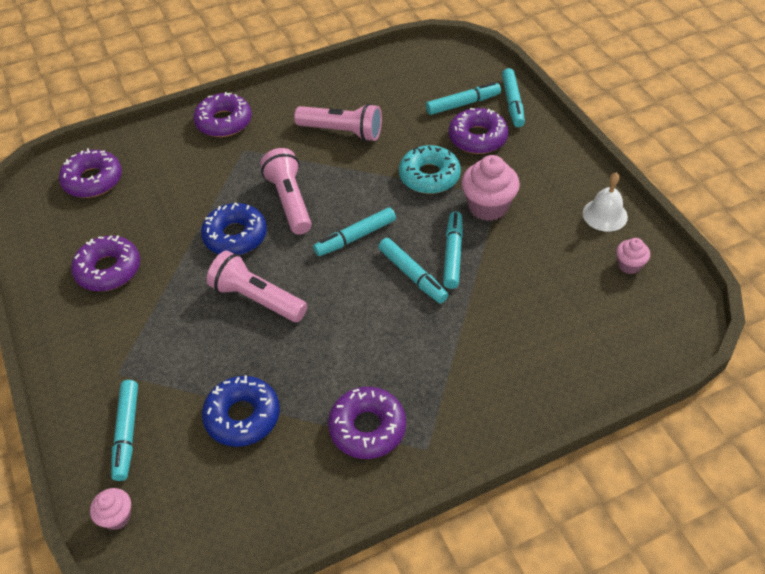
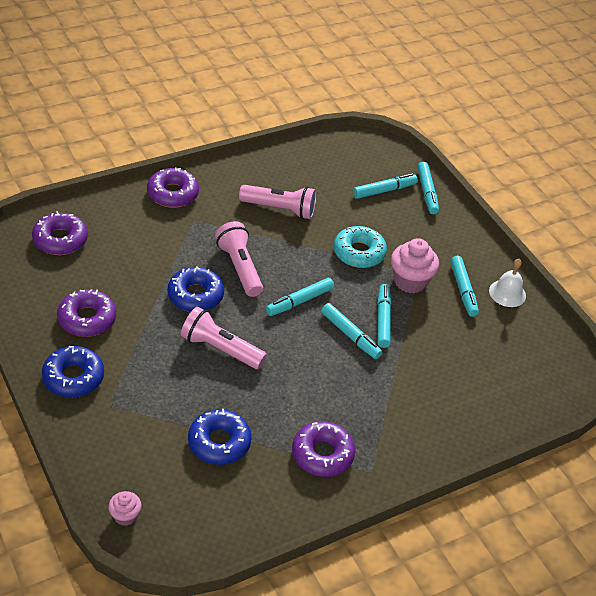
camera: 10 degrees left, 5 degrees down
(82, 340) = (73, 377): none -> blue donut
(127, 433) = (124, 453): turquoise marker -> turquoise marker (463, 290)
(477, 138) = (398, 221): purple donut -> none
(629, 265) = (527, 335): pink cupcake -> none

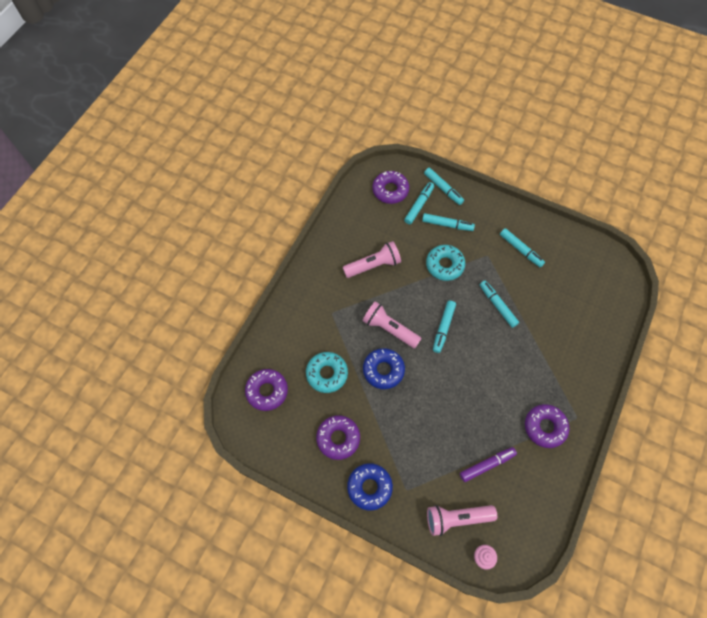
camera: 30 degrees left, 20 degrees up
(134, 263) = (327, 374): none -> turquoise donut
(173, 194) = (301, 301): purple donut -> purple donut (390, 190)
(219, 442) = (487, 465): blue donut -> purple marker
(220, 349) = (431, 398): pink flashlight -> pink flashlight (456, 518)
(350, 335) = (490, 331): turquoise marker -> turquoise marker (447, 224)
(410, 281) = (489, 265): pink cupcake -> none
(507, 293) = (544, 234): white bell -> none

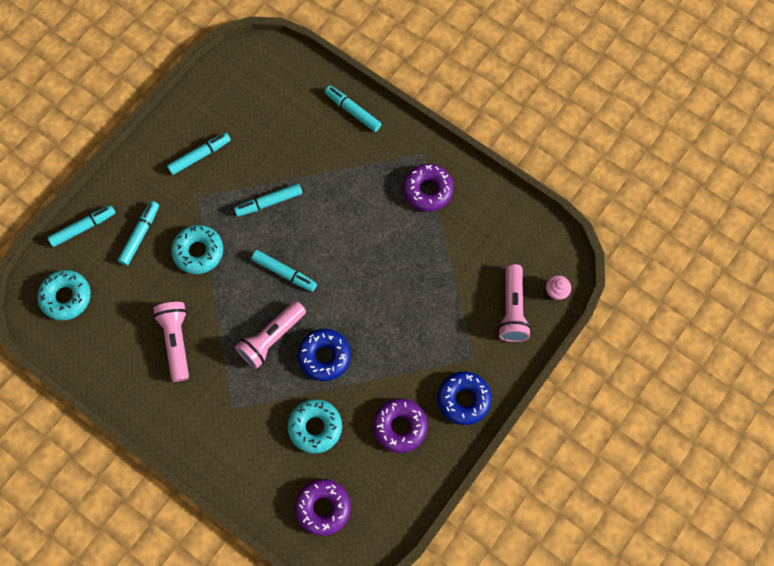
camera: 80 degrees left, 5 degrees up
(390, 190) = (66, 297): purple donut -> turquoise donut
(419, 205) = (100, 264): turquoise marker -> turquoise marker (353, 111)
(487, 465) = (459, 263): purple marker -> none

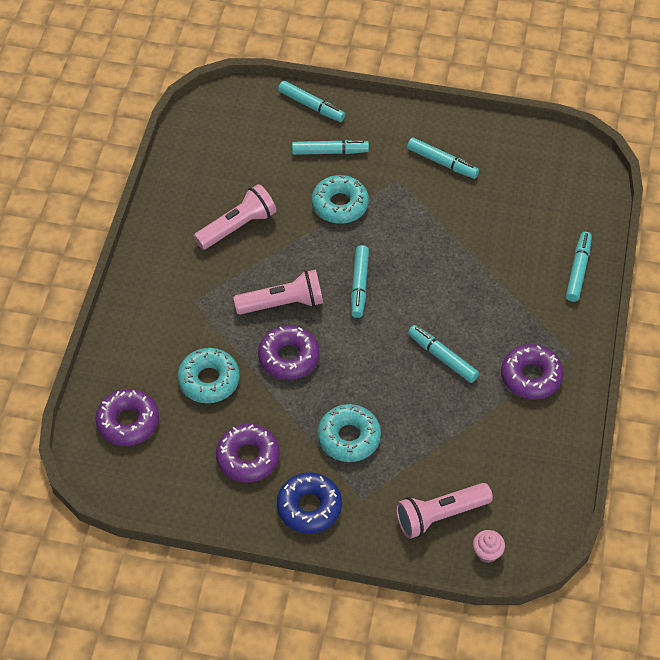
camera: 65 degrees right, 15 degrees down
(66, 297) = (235, 123): turquoise donut -> turquoise donut (349, 437)
(269, 202) = (428, 240): turquoise marker -> turquoise marker (442, 357)
(271, 338) = (283, 303): pink flashlight -> pink flashlight turned 150 degrees clockwise
(324, 356) = (288, 357): blue donut -> purple donut

